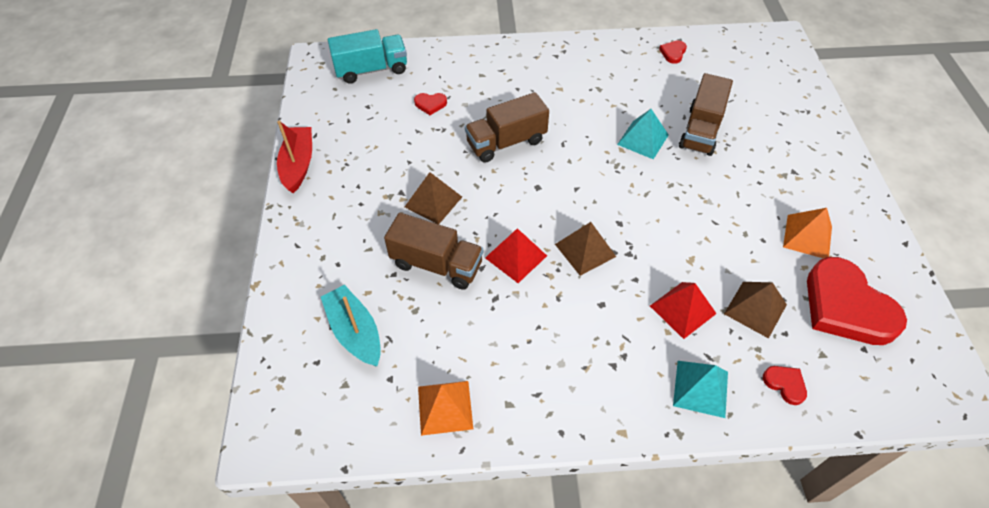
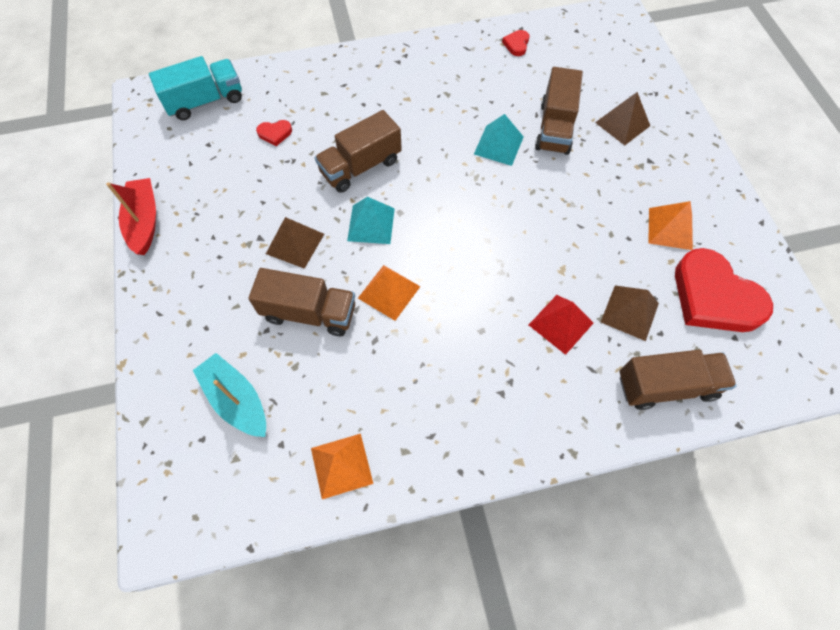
camera: 10 degrees left, 10 degrees up
(516, 256) = (389, 292): red pyramid -> orange pyramid
(585, 250) = (457, 275): brown pyramid -> brown pyramid (622, 124)
(701, 388) = (588, 403): turquoise pyramid -> turquoise pyramid (371, 224)
(785, 384) = (666, 386): red heart -> brown truck

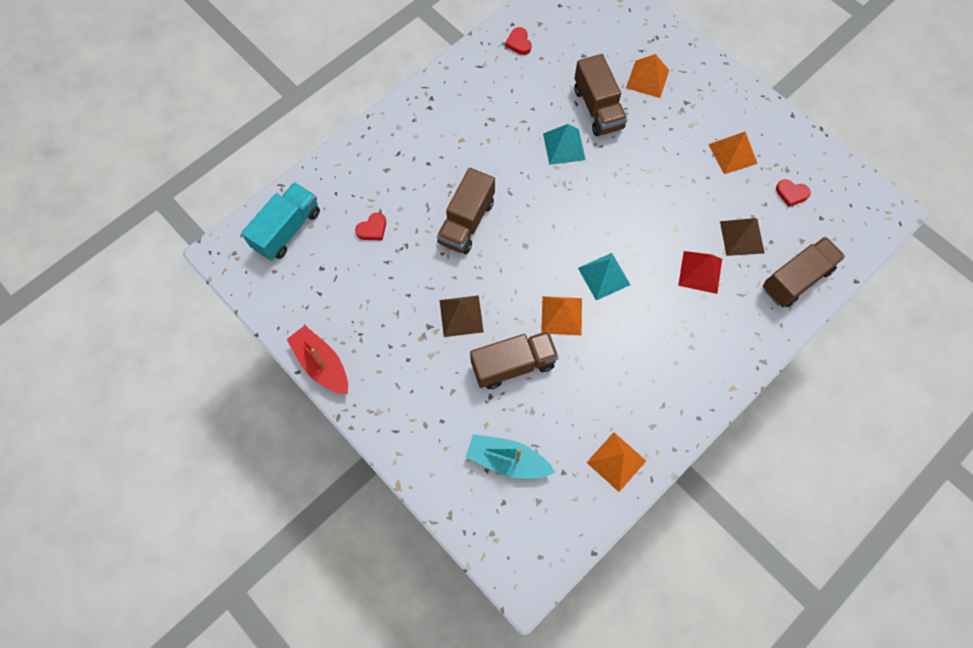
camera: 30 degrees left, 5 degrees up
(371, 224) = (510, 267): turquoise pyramid -> turquoise pyramid (604, 276)
(622, 124) = (647, 79): brown pyramid -> orange pyramid
(714, 297) = (791, 193): red heart -> red heart, size x0.41

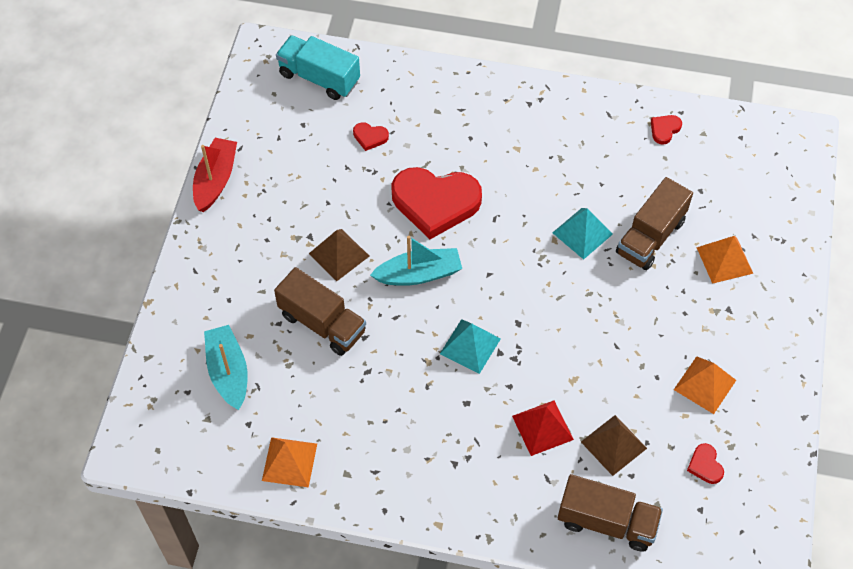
camera: 55 degrees right, 10 degrees down
(287, 229) = (319, 78): turquoise truck -> turquoise truck turned 150 degrees counterclockwise
(466, 222) = (435, 203): brown truck -> red heart
(519, 271) = (419, 274): none -> turquoise boat
(561, 315) = (401, 334): orange pyramid -> none

